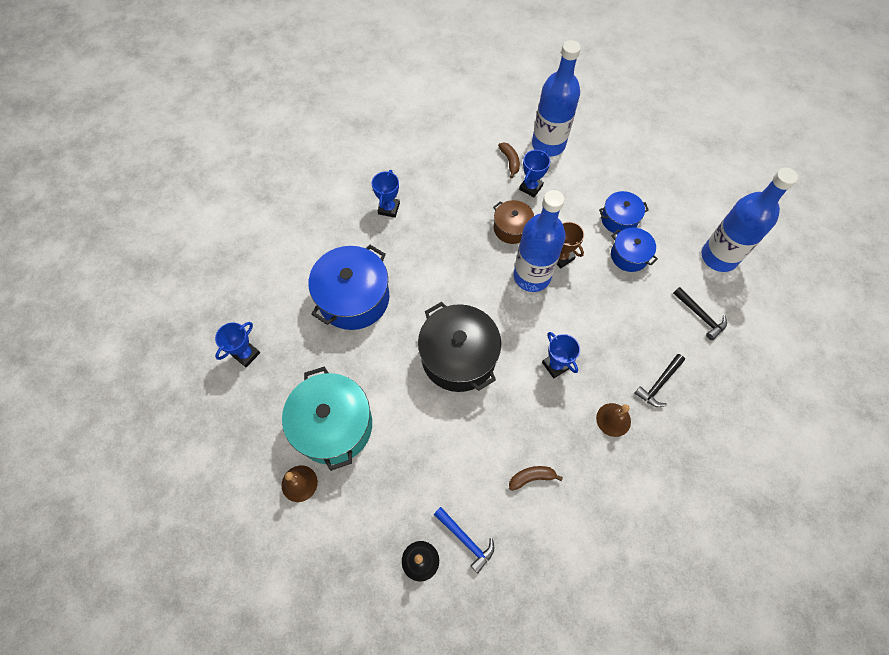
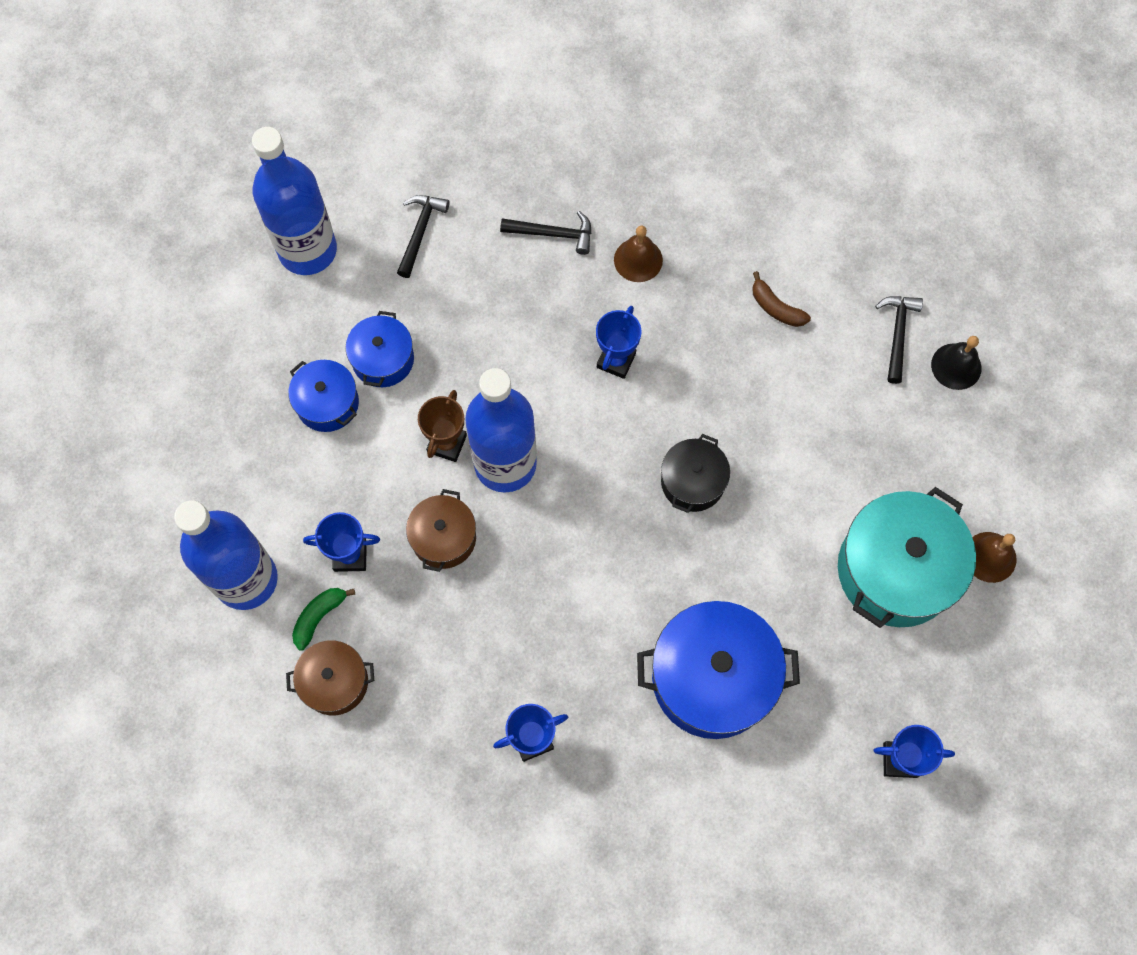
camera: 125 degrees left, 5 degrees up
(458, 357) = (692, 482): black pot -> black pot, size x0.55
(465, 540) = (897, 334): blue hammer -> black hammer
(475, 152) = (335, 682): none -> brown pot
(510, 161) = (319, 617): brown banana -> green banana

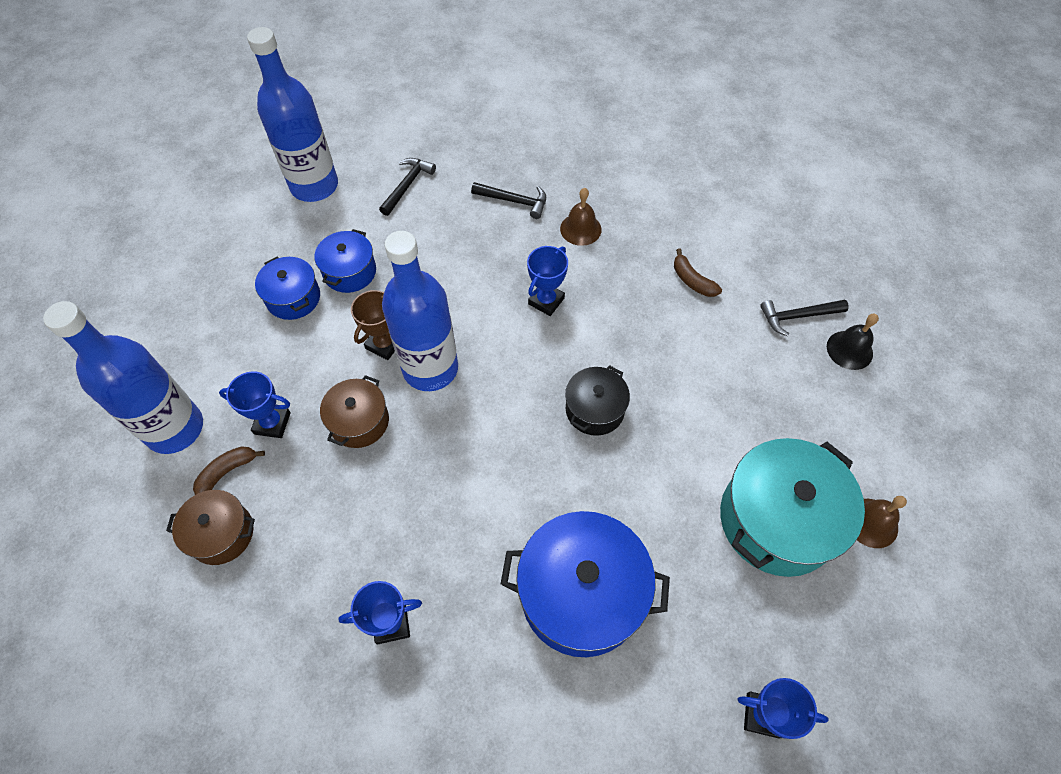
camera: 10 degrees right, 10 degrees down
(319, 617) = (227, 471): green banana -> brown banana
(897, 334) = (798, 316): black hammer -> black hammer turned 120 degrees counterclockwise

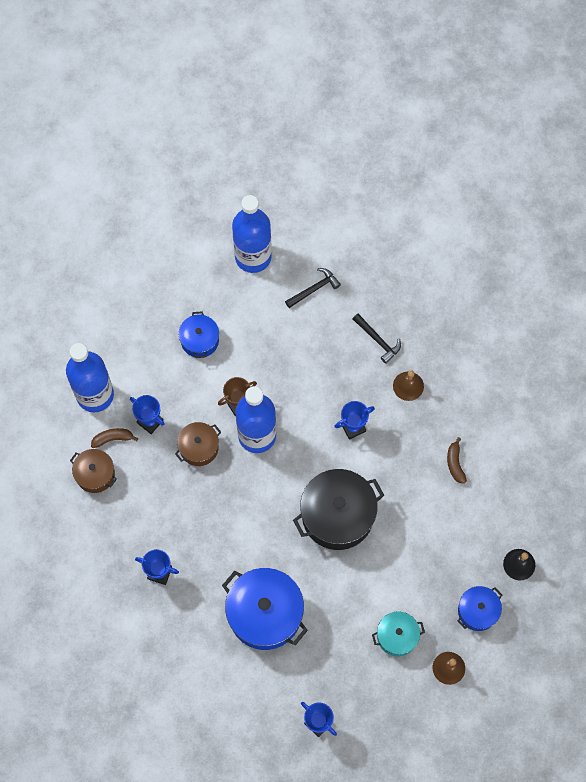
camera: 30 degrees right, 10 degrees up
(350, 272) = (243, 339): blue pot -> blue pot (477, 611)
(595, 409) = (337, 515): black pot -> black pot, size x1.82
(777, 520) = (397, 636): turquoise pot -> turquoise pot, size x0.55
(798, 316) = (504, 525): black hammer -> none

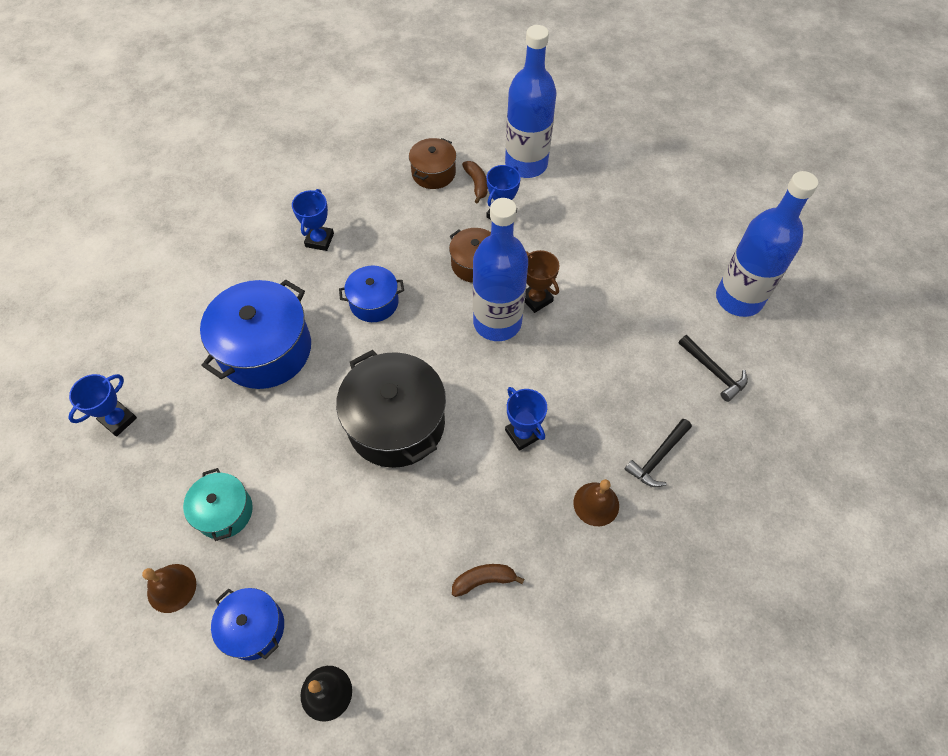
camera: 85 degrees right, 10 degrees down
(200, 340) = (612, 253): blue pot -> blue pot (374, 302)

